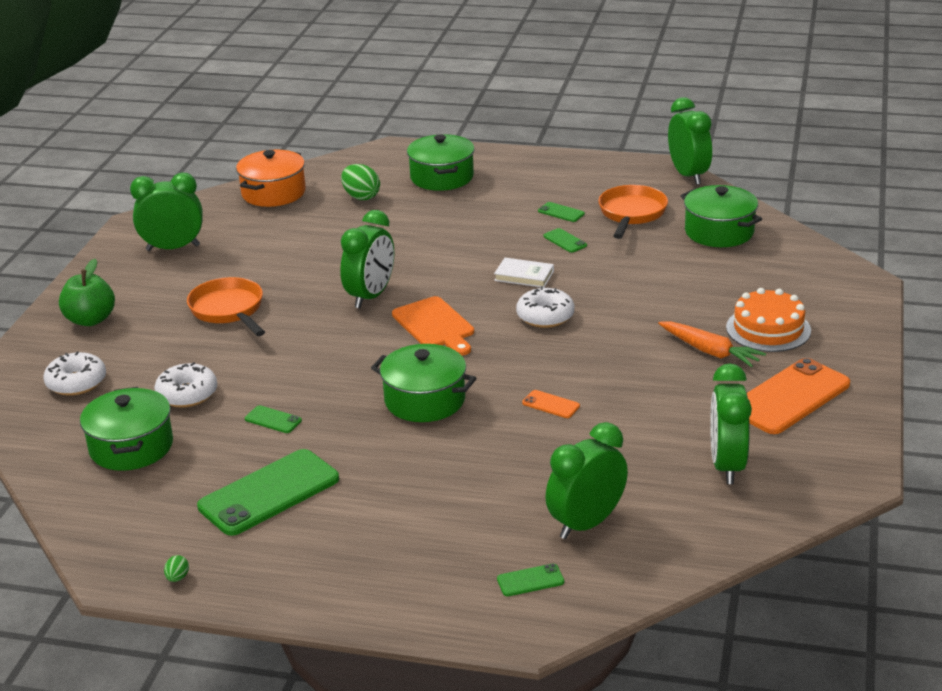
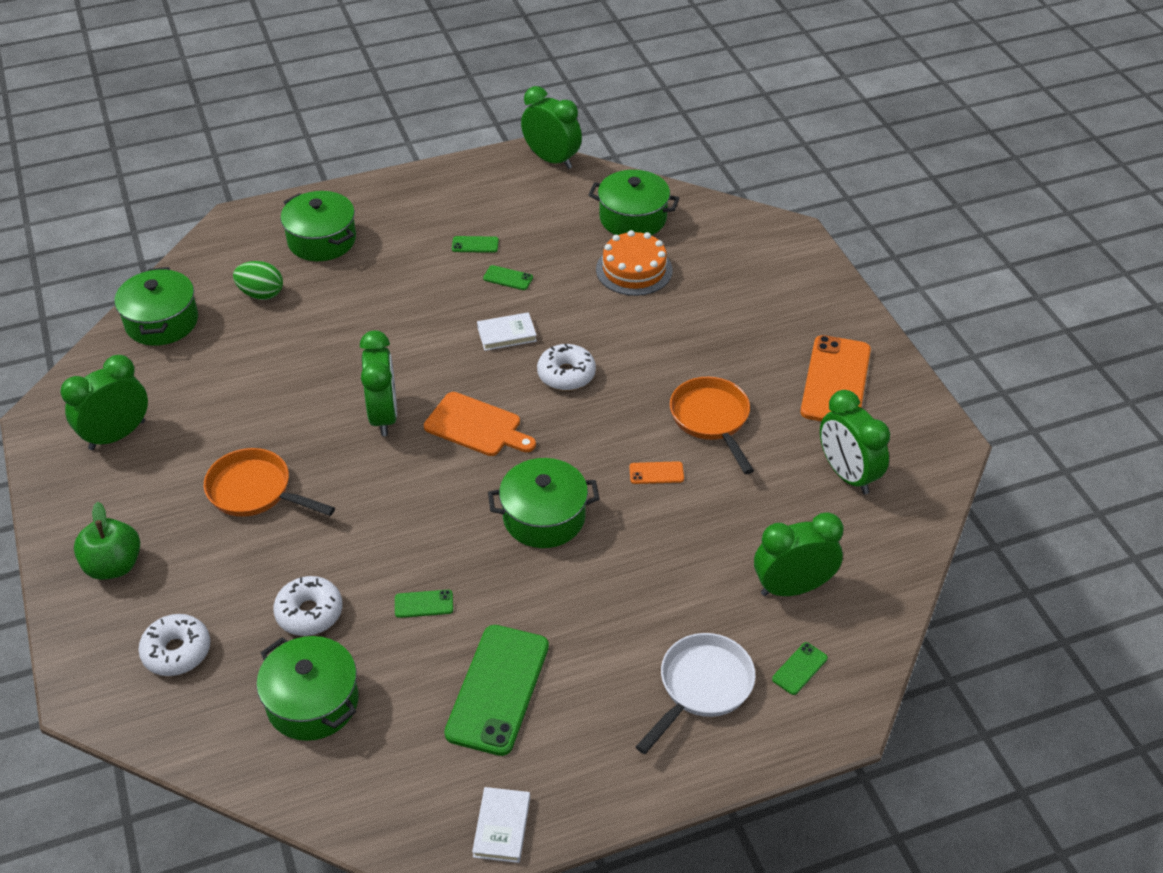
camera: 35 degrees left, 15 degrees up
(177, 578) = (501, 827): green egg -> white book
(273, 193) = (162, 322): orange pot -> green pot
(431, 558) = (701, 687): none -> white pan
(586, 524) = (792, 587): green clock -> green clock turned 60 degrees clockwise
(631, 214) = (540, 224): orange pan -> orange pan (711, 420)
(710, 351) = (735, 357): orange carrot -> none
(768, 329) = (760, 314): orange cake -> orange cake (634, 270)

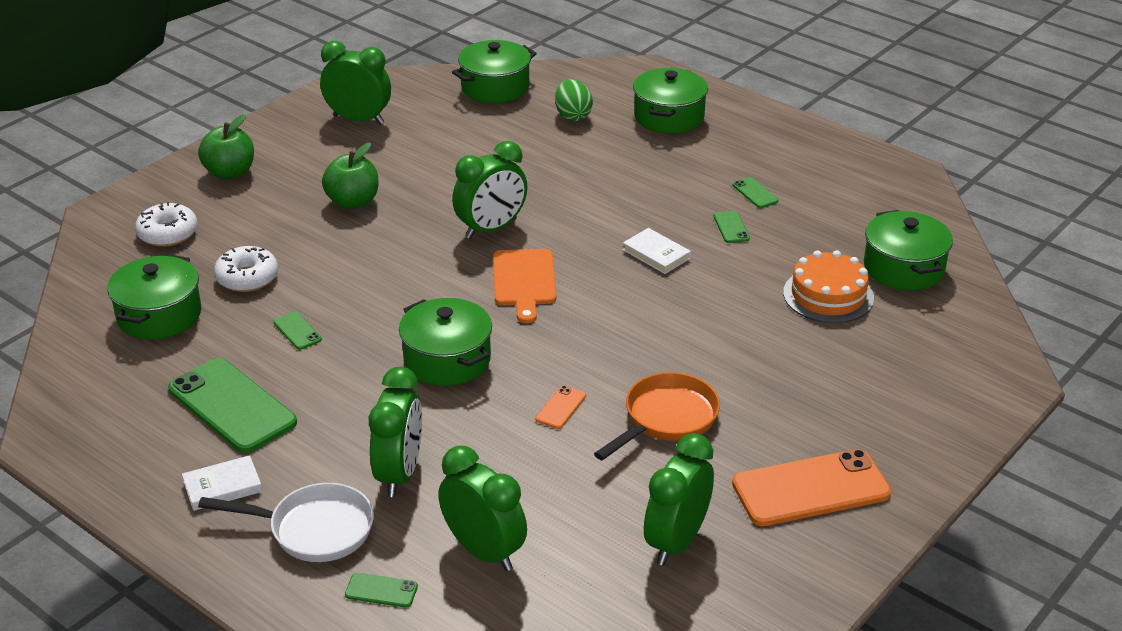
camera: 60 degrees right, 10 degrees down
(255, 491) = (353, 202): orange pan -> green apple
(497, 689) = (232, 406): green phone -> green phone turned 60 degrees clockwise
(501, 827) = (90, 461): white book -> white book (222, 487)
(552, 159) = (928, 190): green clock -> green clock (399, 474)
(566, 374) = (638, 307): white donut -> none
(656, 473) = (561, 407): orange phone -> orange phone turned 60 degrees clockwise

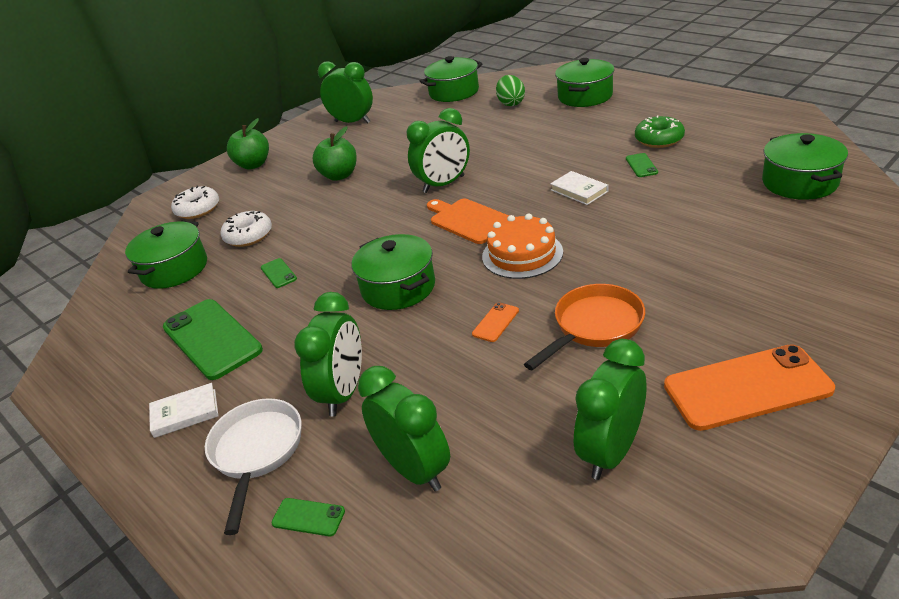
camera: 10 degrees right, 0 degrees up
(314, 529) = (256, 452): white pan -> white pan turned 105 degrees counterclockwise
(524, 281) = (468, 220): orange cutting board -> orange cutting board turned 135 degrees clockwise
(755, 193) = (659, 139): green phone -> green donut
(828, 295) = (734, 209): orange cake -> orange cake (522, 254)

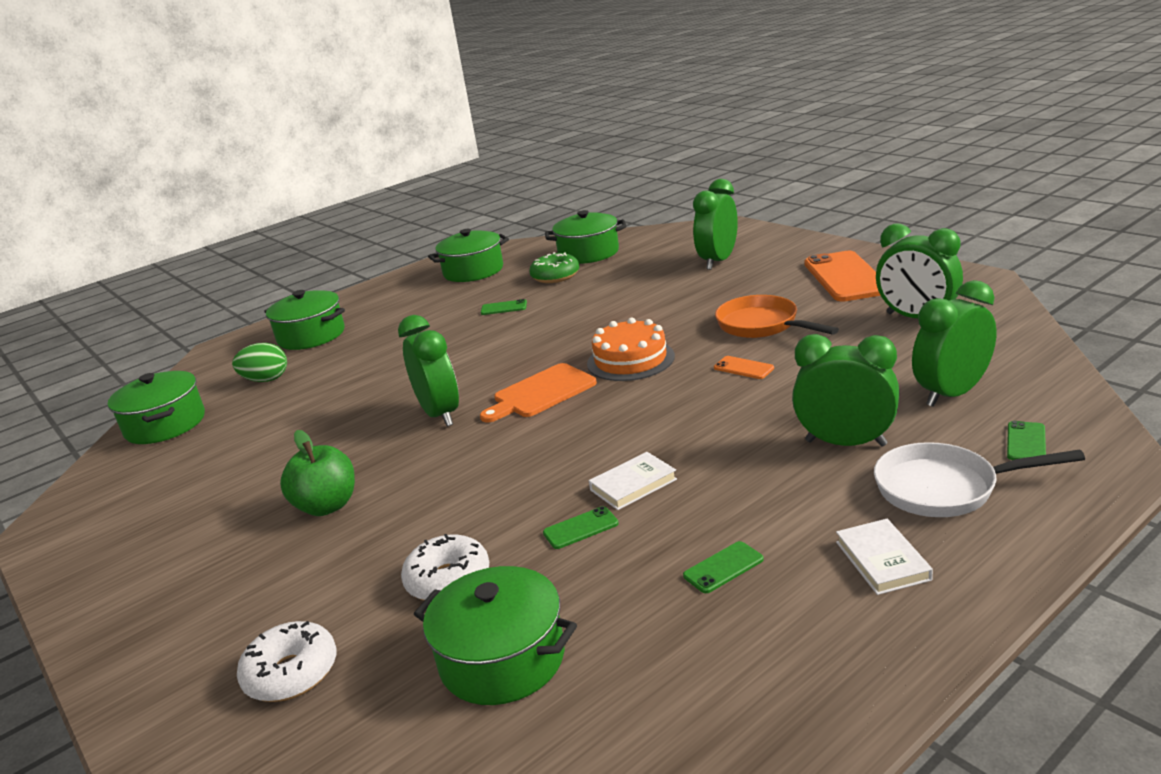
camera: 85 degrees left, 10 degrees down
(212, 338) = (723, 567): green phone -> green phone, size x0.43
(253, 165) = (173, 621): green apple -> none
(352, 122) = (141, 514): green clock -> green clock (718, 261)
(398, 287) = (660, 427): green pot -> green pot (473, 271)
(579, 191) = (527, 335): white book -> white book (633, 485)
(659, 139) = (459, 300): green donut -> green donut (555, 276)

